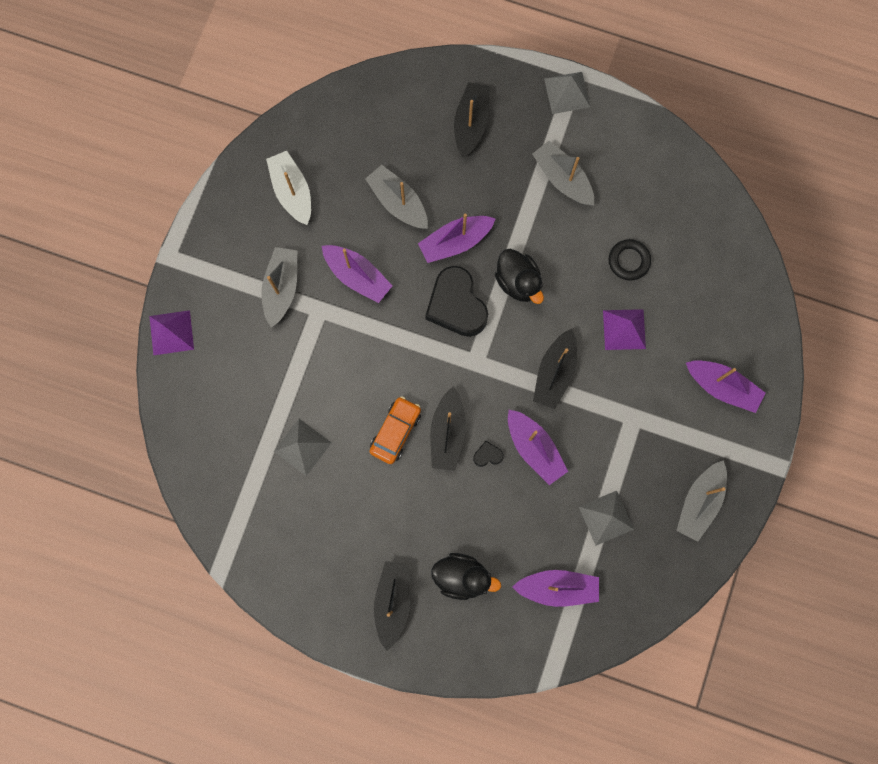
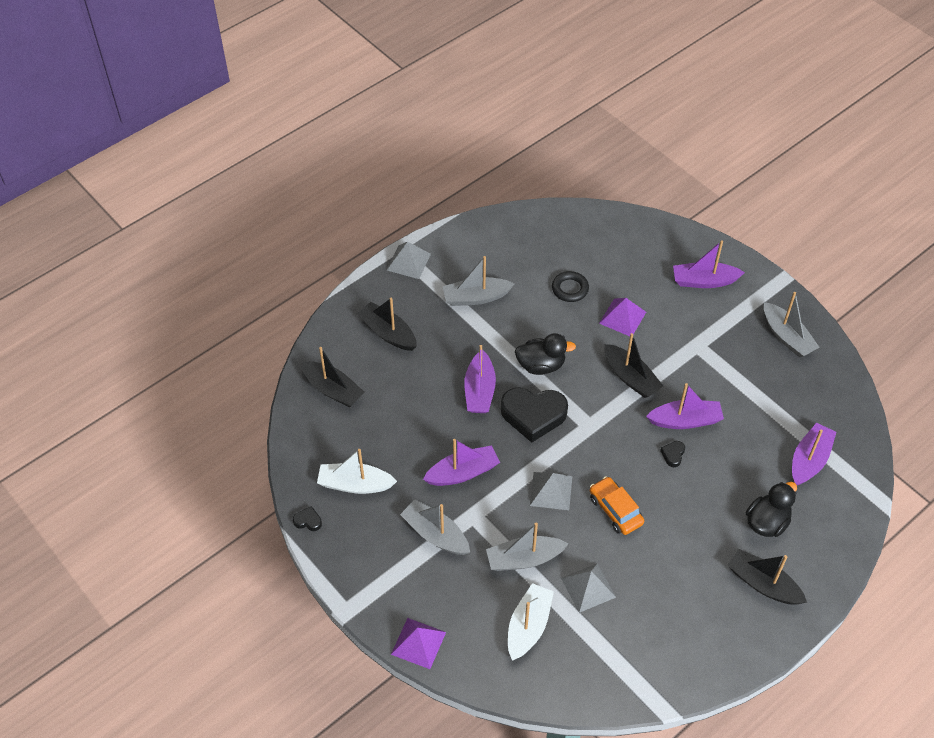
camera: 60 degrees left, 25 degrees down
(234, 175) = (308, 521): none -> black heart
(236, 415) = (528, 626): none -> white boat
(398, 202) = (419, 413): grey boat -> grey boat (524, 559)
(447, 433) = (638, 473): black boat -> black boat (332, 389)
(606, 518) = (768, 401): grey pyramid -> grey pyramid (551, 491)
(722, 387) = (704, 281): purple boat -> purple boat turned 150 degrees counterclockwise

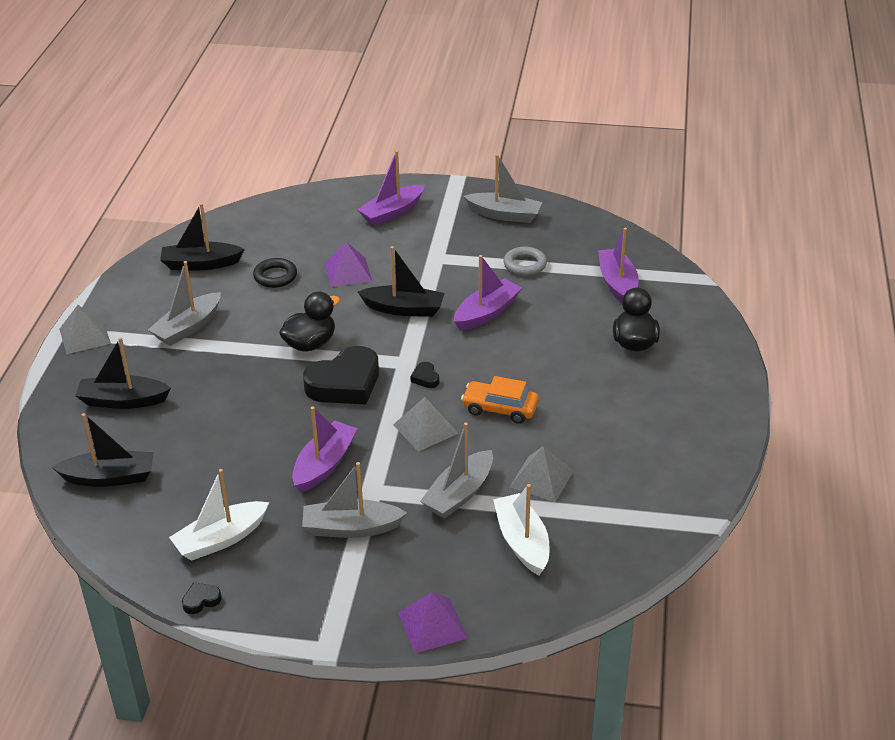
camera: 40 degrees left, 15 degrees down
(479, 390) = (270, 394): purple boat -> none
(673, 455) = (504, 342): black heart -> black heart (425, 378)
(756, 395) = (525, 265): none -> grey ring
(763, 584) = (681, 385): black boat -> black boat (201, 264)

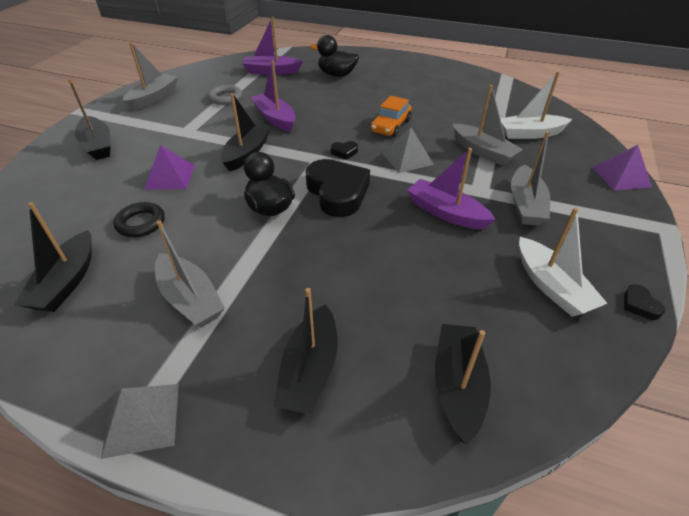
camera: 80 degrees left, 5 degrees up
(392, 213) = (98, 145): purple boat -> black boat
(541, 478) = (467, 120): grey pyramid -> none

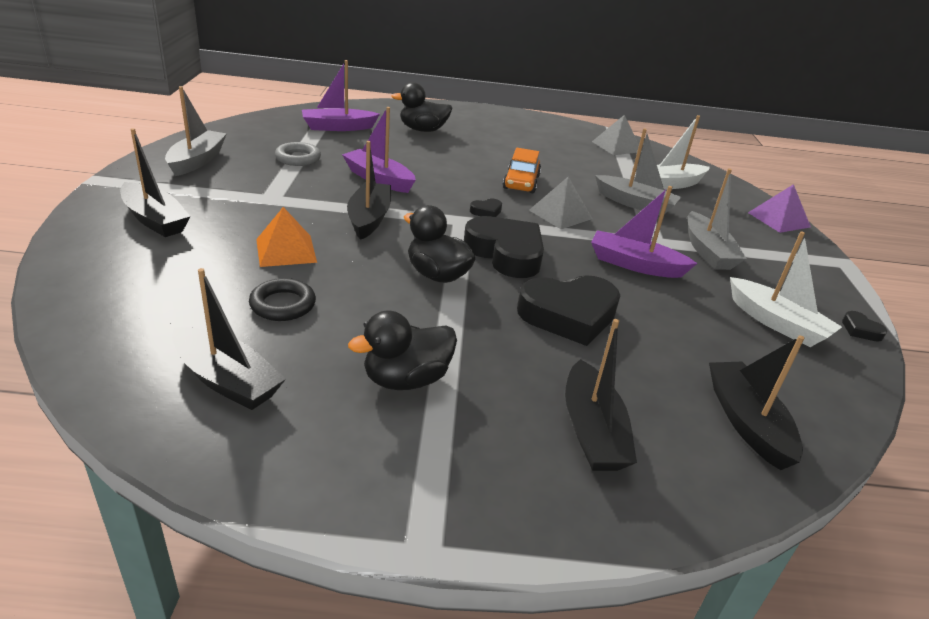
camera: 20 degrees left, 10 degrees down
(67, 282) = (227, 380): black boat -> black boat turned 45 degrees counterclockwise
(142, 419) = (434, 510): grey pyramid -> grey pyramid (616, 146)
(170, 177) = (286, 250): purple pyramid -> orange pyramid
(190, 299) = (406, 379): grey boat -> black duck
(356, 256) = (568, 315): none -> black heart

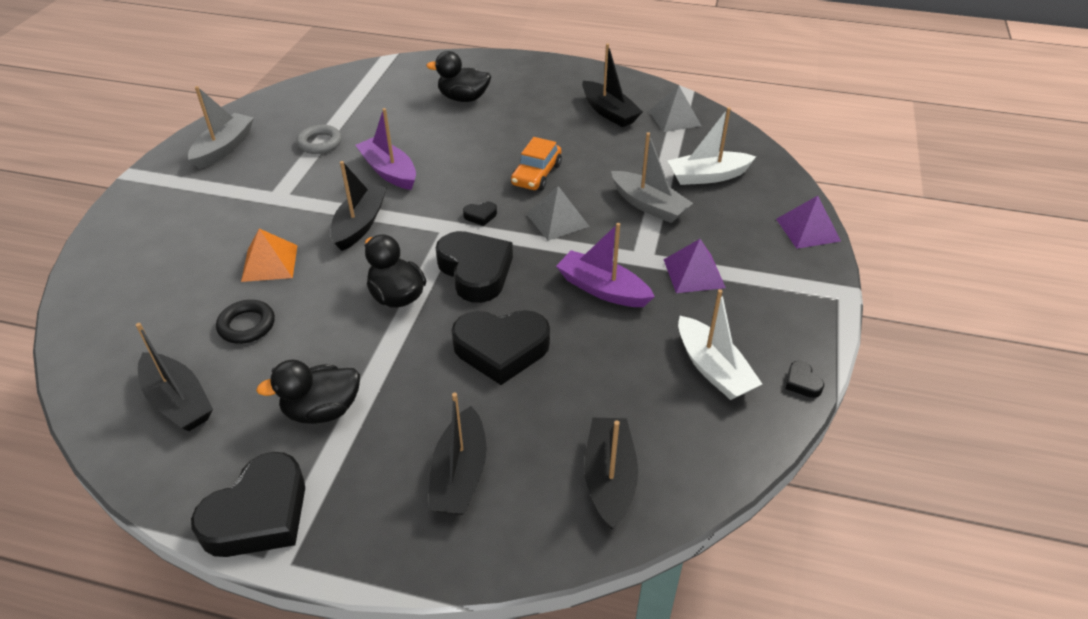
camera: 15 degrees right, 10 degrees up
(155, 220) = (167, 224): black boat -> black boat (609, 112)
(338, 127) = (375, 97): purple boat -> none
(377, 492) = (258, 514): none -> black heart
(707, 251) = (694, 273): grey boat -> purple pyramid

